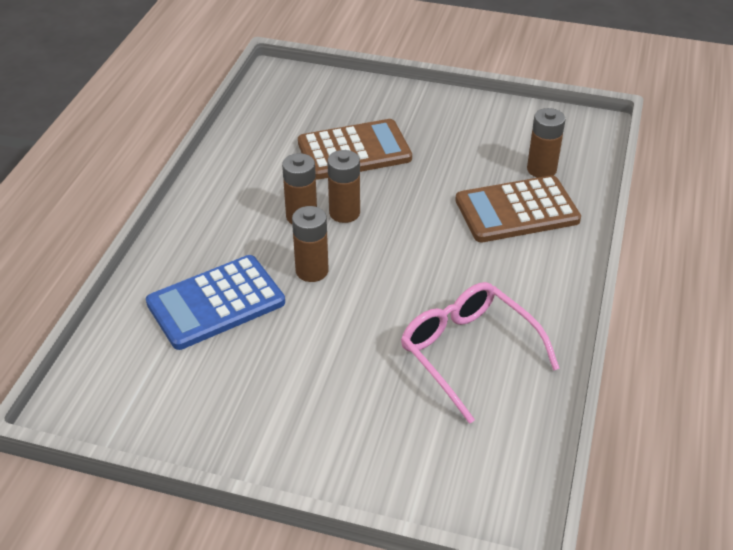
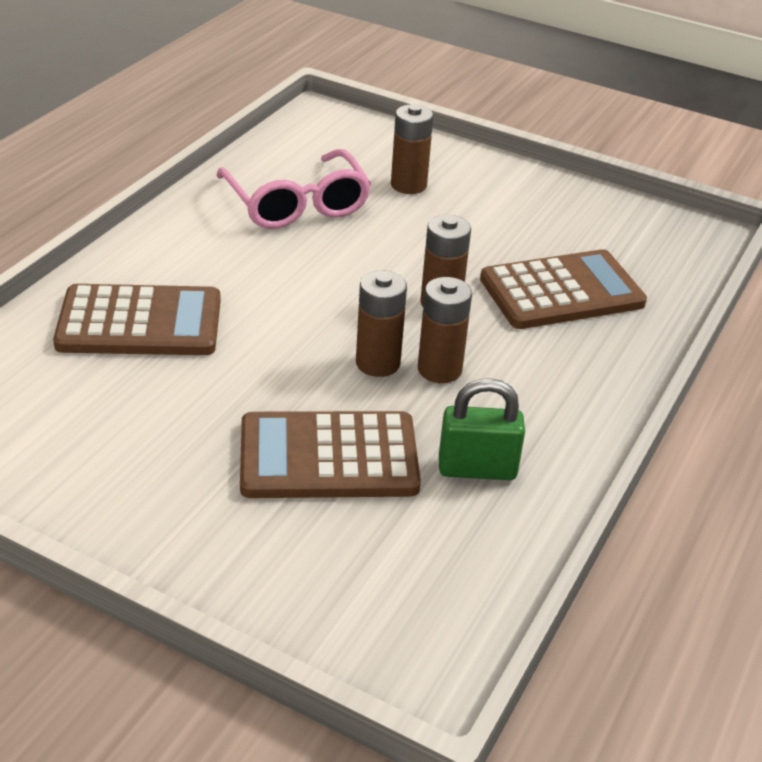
camera: 170 degrees left, 5 degrees down
(216, 303) = (561, 291): blue calculator -> brown calculator
(267, 160) = (477, 469): none -> green padlock
(541, 169) = (57, 370): brown battery -> brown battery (408, 185)

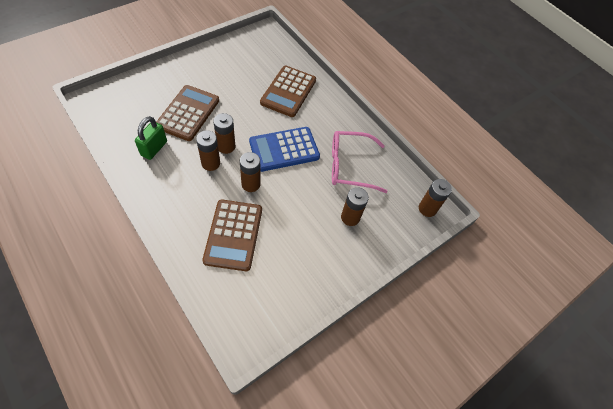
camera: 110 degrees right, 20 degrees up
(320, 286) = (284, 149): none -> blue calculator
(323, 121) = (427, 209): none -> brown battery

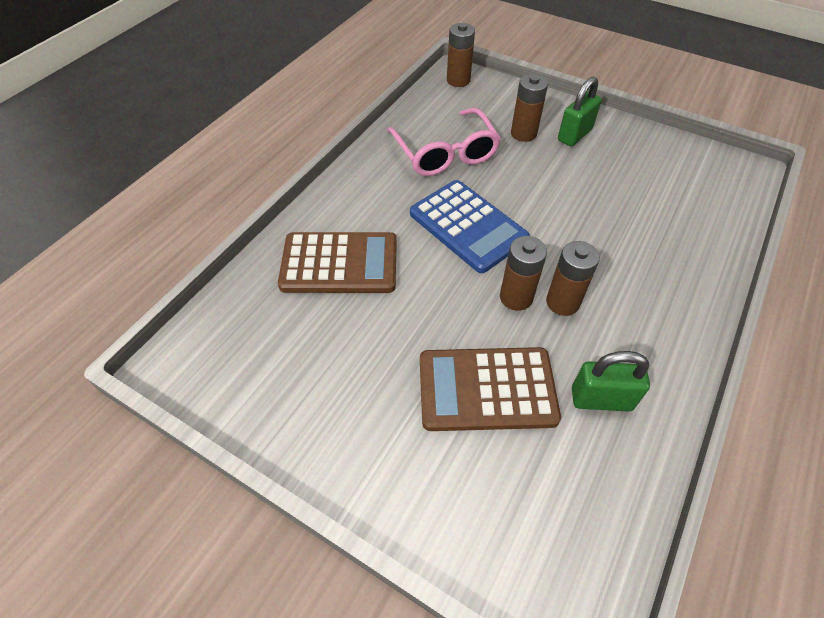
camera: 105 degrees left, 5 degrees down
(233, 235) = (645, 226): brown calculator -> none
(251, 184) = (557, 240): brown battery -> none
(335, 248) = (574, 135): none -> green padlock

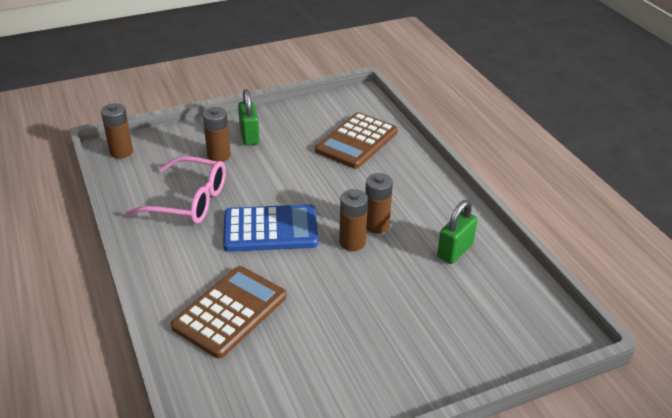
camera: 55 degrees left, 15 degrees down
(487, 389) = (406, 294): brown calculator -> brown calculator (357, 141)

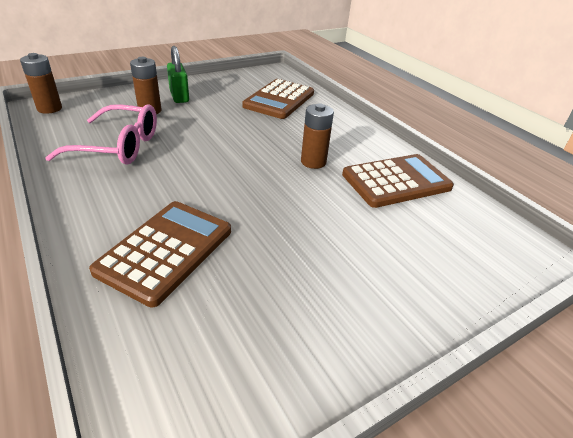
camera: 10 degrees left, 0 degrees up
(270, 229) = (206, 168): blue calculator -> none
(352, 242) = (293, 177): brown battery -> none
(455, 251) = (396, 181): green padlock -> brown calculator

